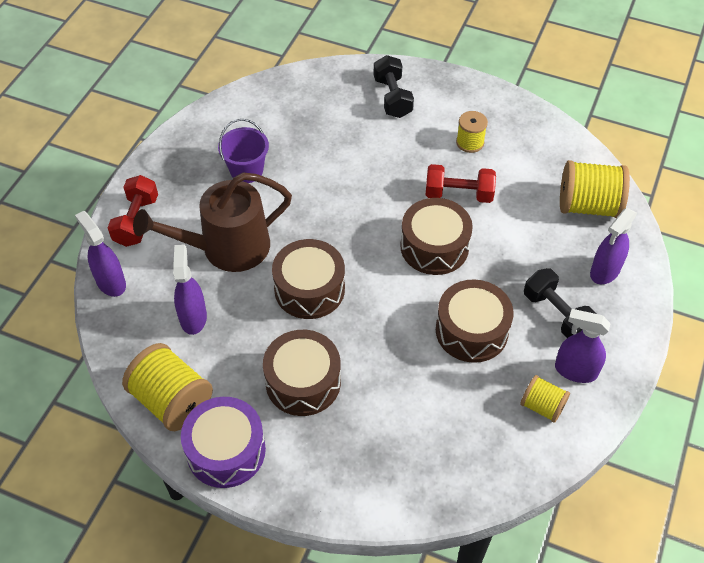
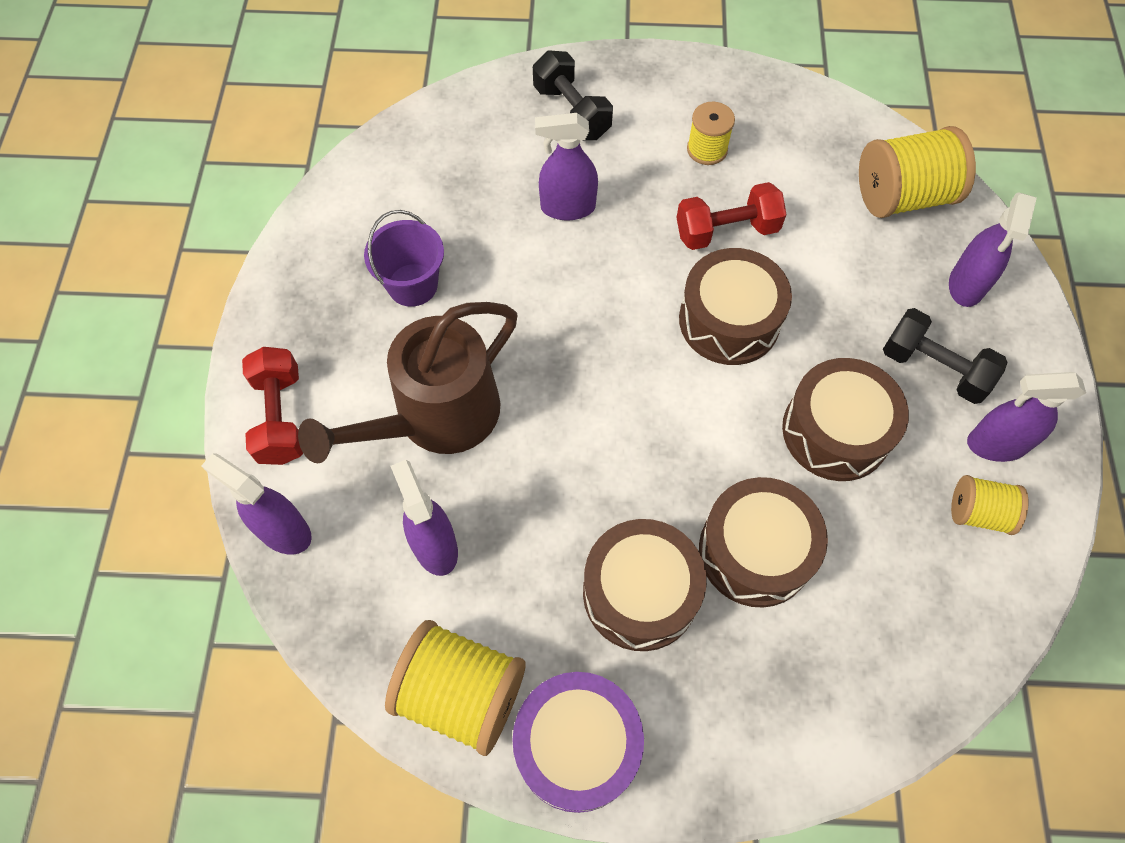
camera: 20 degrees left, 10 degrees up
(309, 289) = (585, 442): brown drum -> brown drum (755, 551)
(363, 152) = (567, 207): none -> purple spray bottle

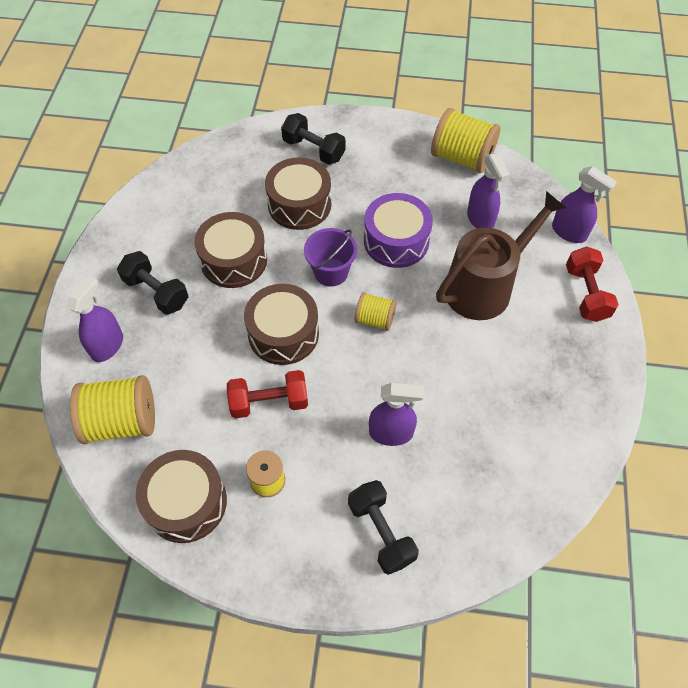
camera: 175 degrees left, 5 degrees down
(412, 285) = (509, 377): purple bucket -> purple bucket (331, 272)
(577, 745) = (405, 136): purple drum -> purple drum (396, 241)
(640, 593) = (366, 191): brown drum -> brown drum (186, 502)
(756, 689) = (313, 150): none -> black dumbbell
(978, 513) = (167, 213): yellow spool -> yellow spool (375, 319)
(996, 444) = (139, 246): purple spray bottle -> none

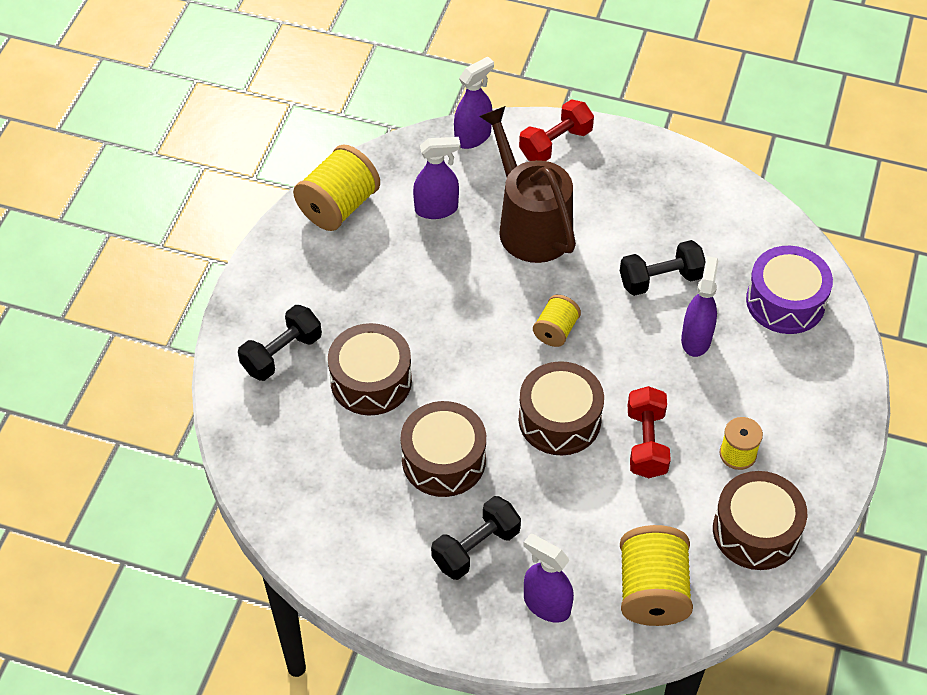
camera: 80 degrees left, 5 degrees down
(331, 272) = (482, 362): purple bucket -> none
(381, 532) = (799, 365): black dumbbell -> black dumbbell (660, 279)
(396, 241) = (450, 292): purple drum -> purple drum (785, 301)
(586, 293) = (555, 144): red dumbbell -> red dumbbell turned 45 degrees counterclockwise

